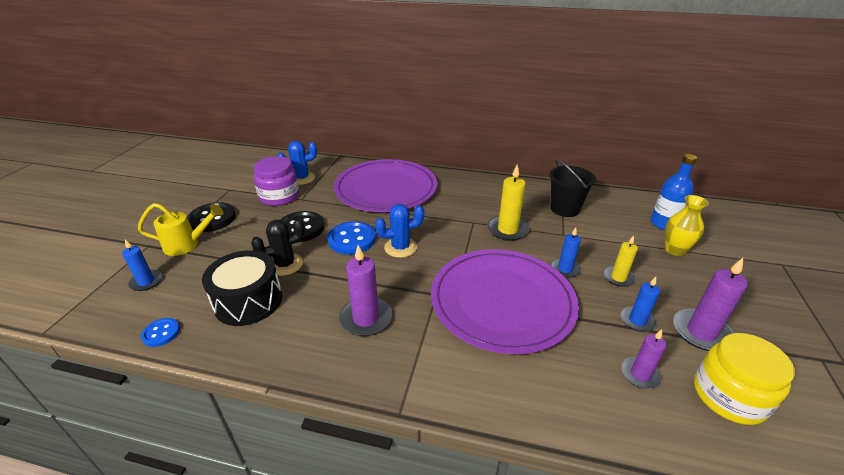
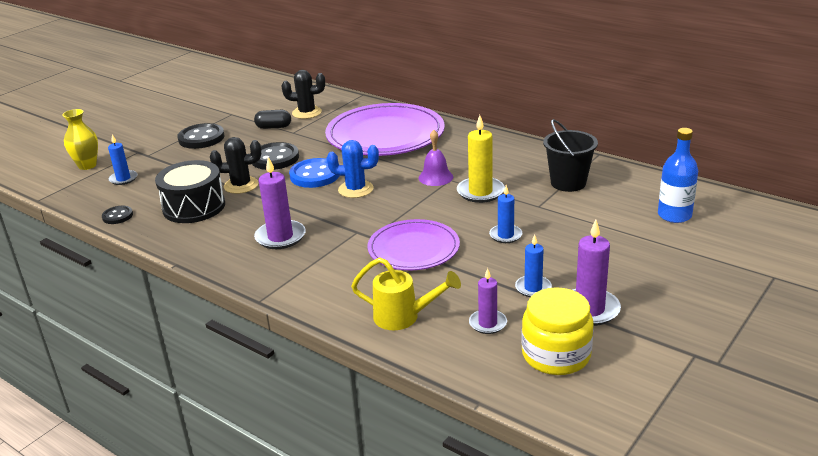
camera: 25 degrees right, 5 degrees down
(161, 333) = (117, 216): blue button -> black button
(187, 245) = (169, 156): yellow watering can -> yellow watering can (404, 317)
(279, 196) = (274, 127): purple jar -> black capsule
(301, 178) = (307, 113): blue cactus -> black cactus
(460, 222) = (435, 177): none -> purple bell
(502, 301) = (413, 248): purple plate -> purple plate, size x0.61
(618, 278) = (555, 252): yellow candle -> none
(674, 250) = (653, 241): yellow vase -> yellow vase (87, 165)

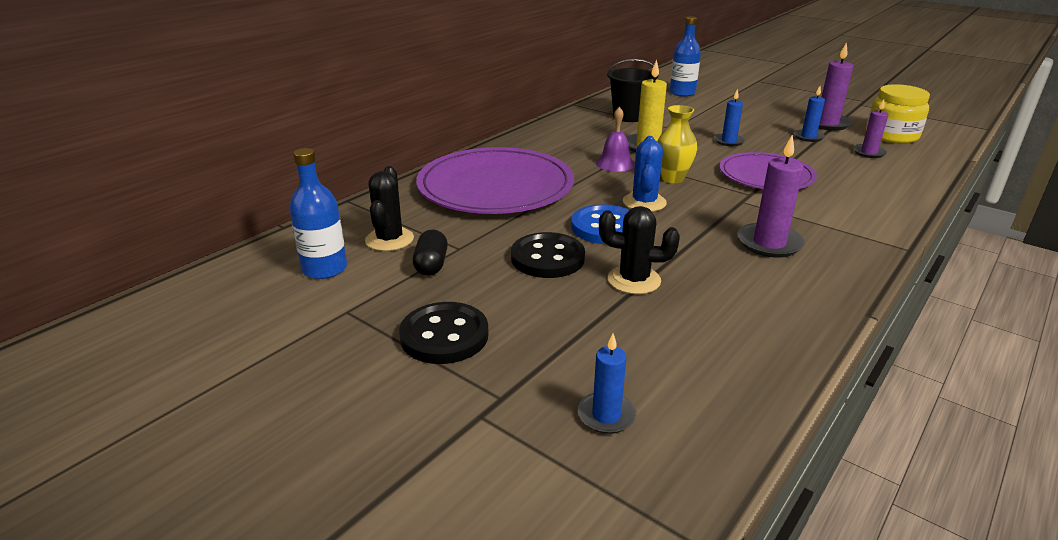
camera: 90 degrees left, 0 degrees up
(87, 165) = (533, 492): yellow vase -> yellow vase (672, 178)
(117, 216) = (752, 397): black button -> none
(194, 207) = (705, 316): black drum -> none
(241, 185) = (634, 280): black cactus -> black cactus turned 75 degrees counterclockwise
(275, 102) = (325, 269): none -> blue bottle
(404, 317) = (883, 181): yellow watering can -> none

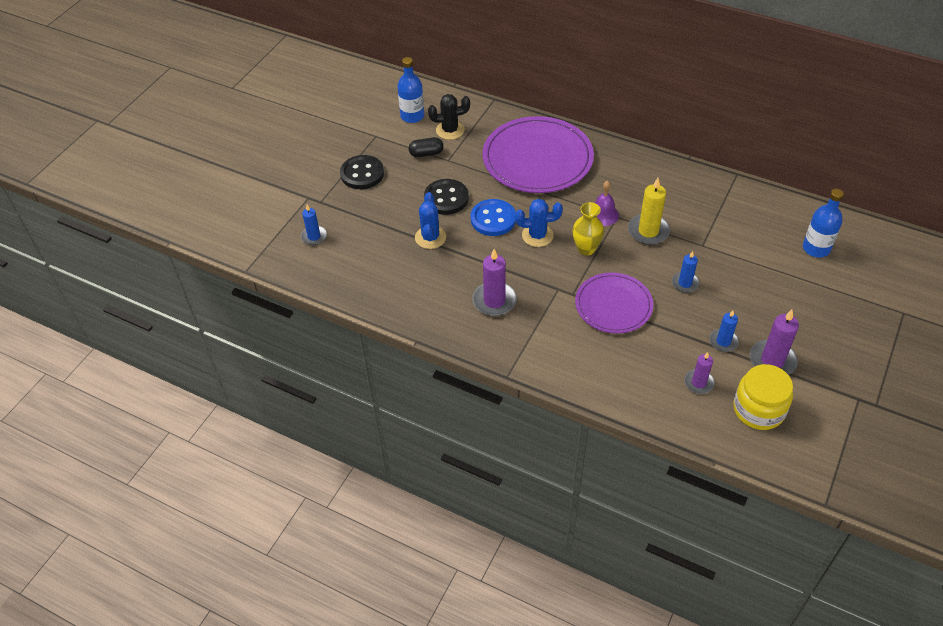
camera: 80 degrees right, 20 degrees up
(629, 116) = (720, 214): black bucket -> none
(634, 280) = (430, 237): black cactus -> blue cactus

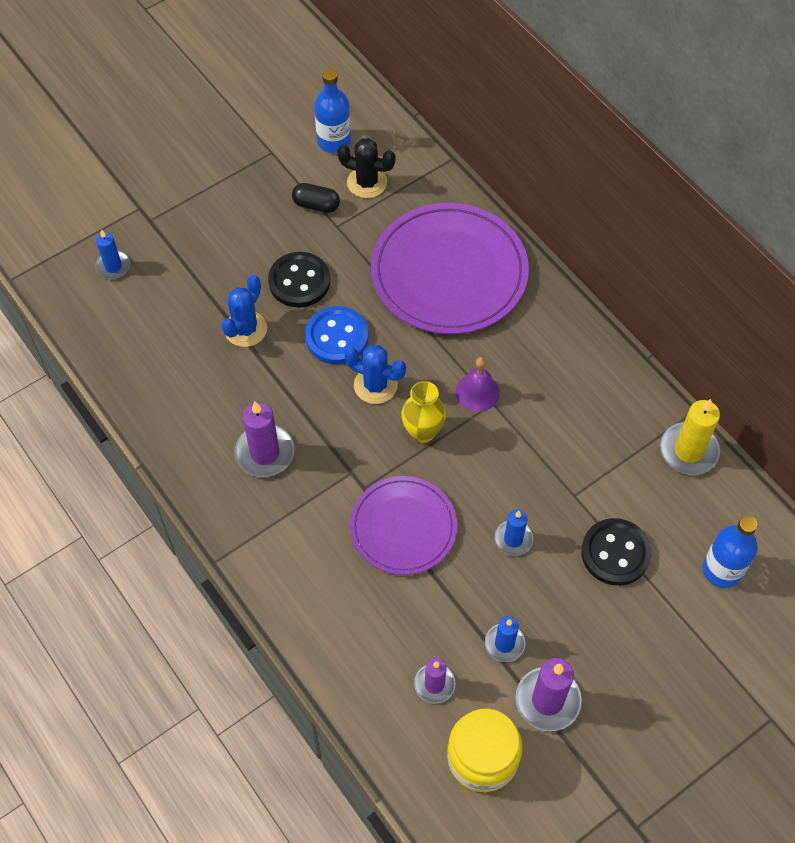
camera: 25 degrees right, 10 degrees up
(362, 174) = (221, 201): black button -> black button (615, 553)
(648, 231) = (518, 442): yellow candle -> yellow candle (688, 450)

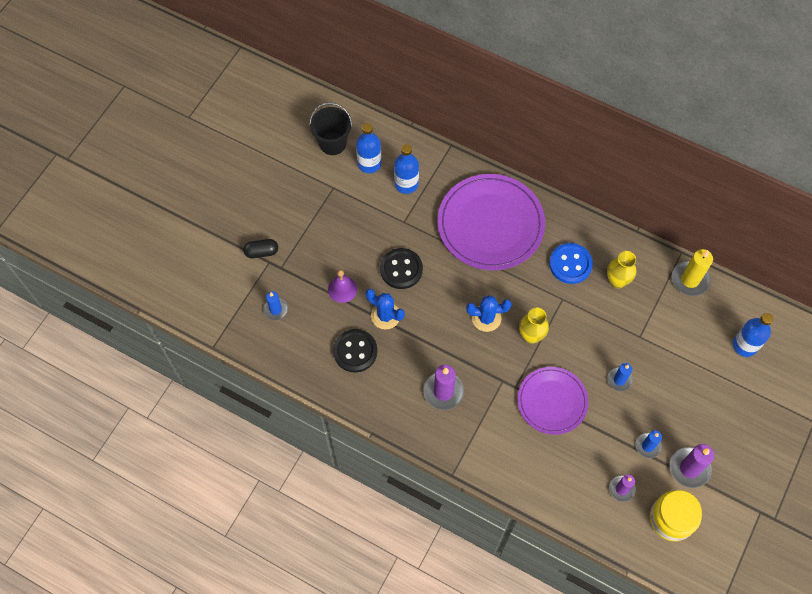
camera: 25 degrees left, 5 degrees up
(245, 329) = (385, 316): blue cactus -> blue cactus turned 60 degrees counterclockwise
(302, 101) = (333, 143): none -> black bucket
(316, 205) = (382, 212): black capsule -> black capsule (262, 252)
(337, 337) = (445, 296): blue button -> blue button (570, 264)
(367, 182) = (406, 184): black cactus -> blue bottle
(477, 392) = (549, 296): purple bell -> purple bell (342, 289)
(582, 411) = (617, 281): none -> yellow vase
(615, 553) = (681, 362): black button -> black button (355, 351)

